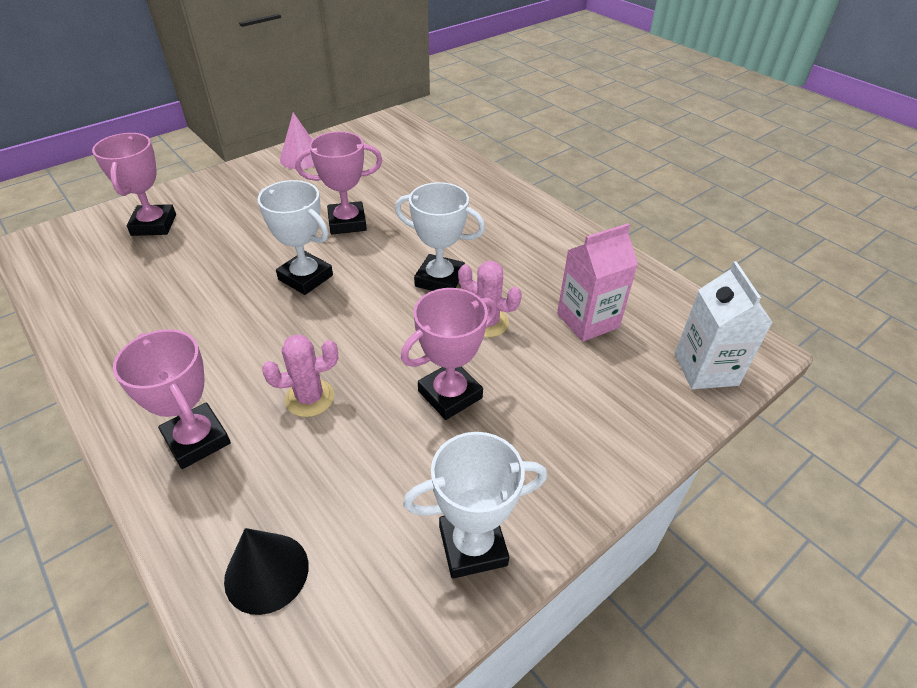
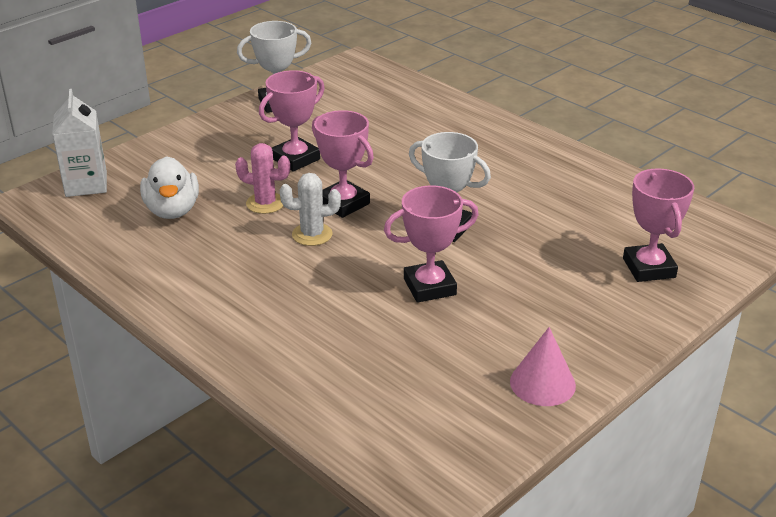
camera: 175 degrees right, 10 degrees down
(197, 440) = (465, 129): pink trophy -> pink trophy (343, 203)
(266, 572) = (389, 90): black cone -> none
(310, 398) = (399, 151): pink cactus -> none
(439, 279) = (312, 234): white trophy -> white cactus
(587, 320) = (172, 210): pink carton -> white duck

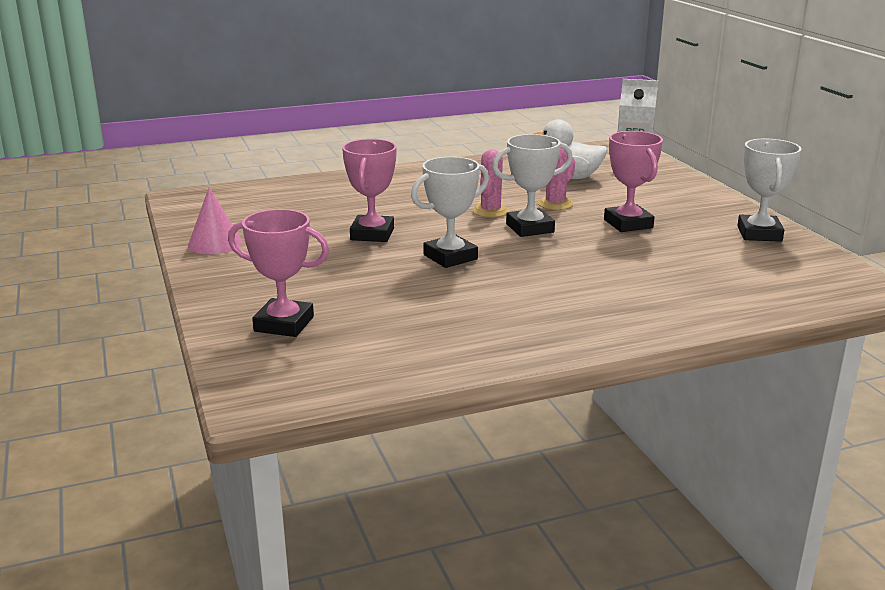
camera: 115 degrees right, 10 degrees down
(312, 234) = (490, 211): white cactus -> pink cactus
(343, 203) = (530, 228): pink trophy -> white trophy

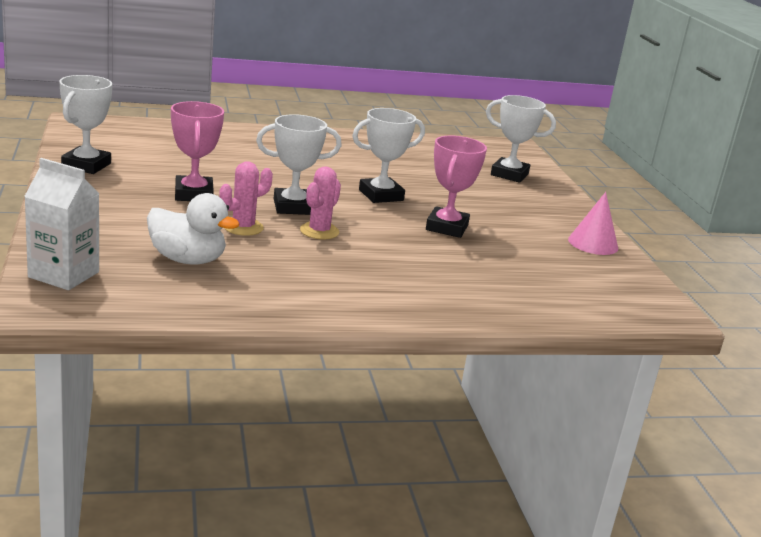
camera: 175 degrees left, 0 degrees up
(284, 324) = (509, 174): pink trophy -> white trophy

